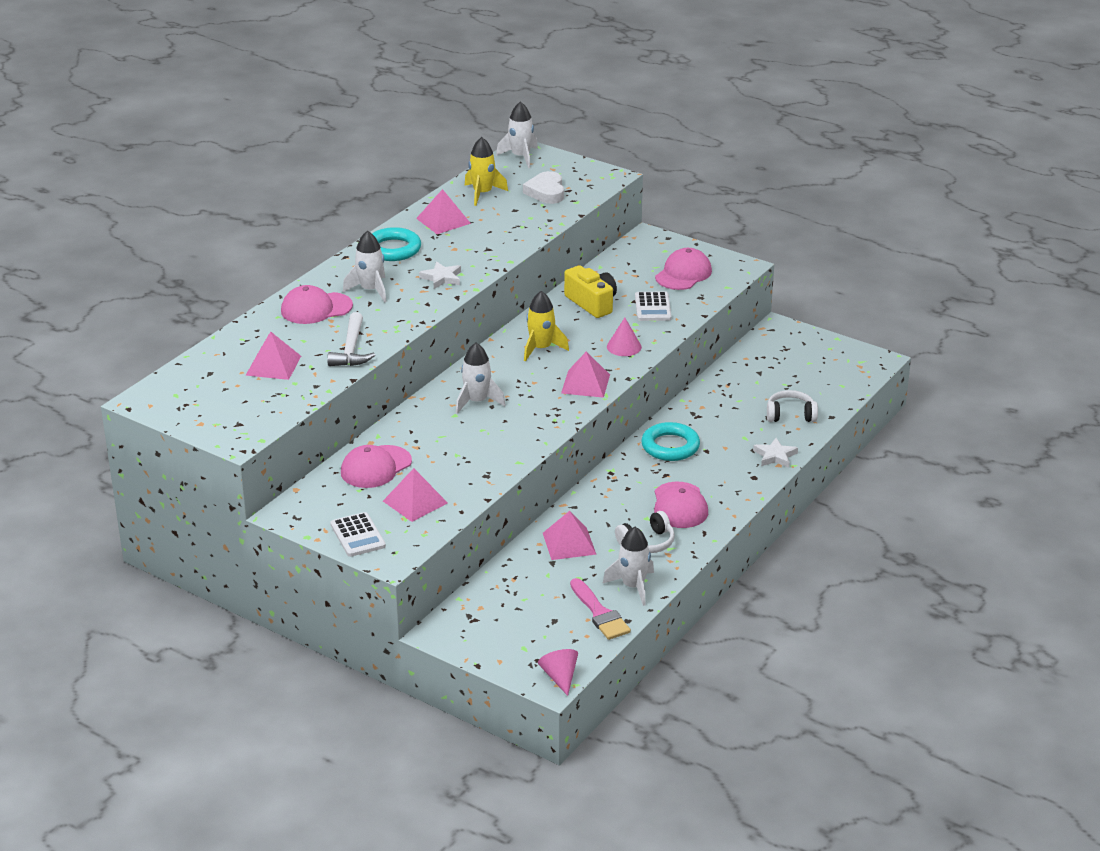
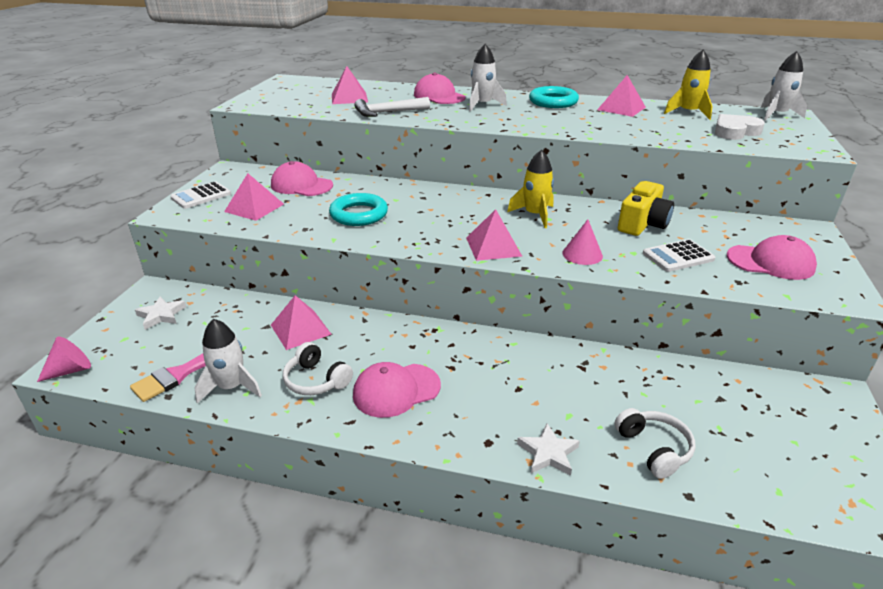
camera: 70 degrees right, 0 degrees up
(442, 278) = (528, 121): white star -> white star (161, 315)
(477, 402) = (423, 204): white rocket -> none
(670, 446) = (507, 359): turquoise ring -> turquoise ring (359, 214)

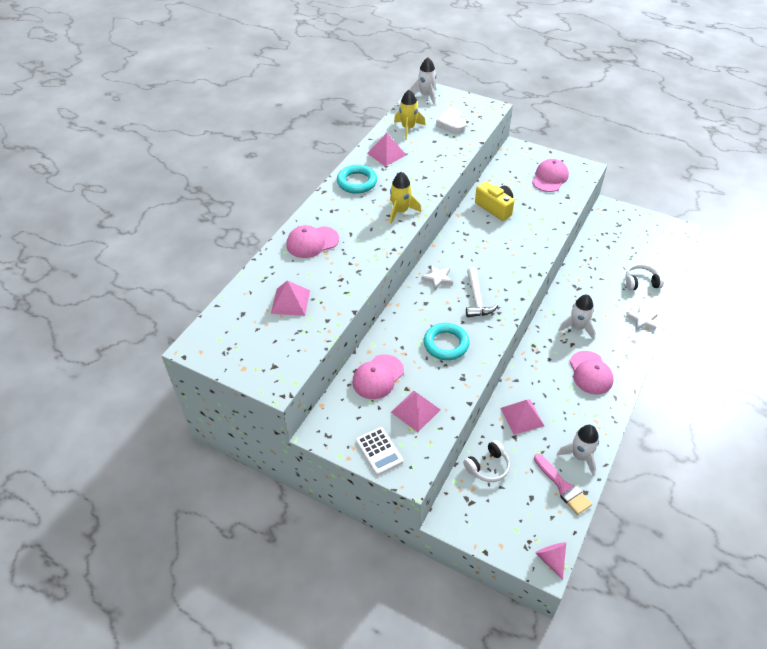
camera: 75 degrees left, 15 degrees up
(161, 315) = (488, 507): white star -> white star (437, 279)
(316, 380) = (577, 411): white headphones -> white headphones (488, 466)
(388, 112) = (346, 280): white hammer -> white hammer (476, 299)
(482, 105) = (349, 221): white rocket -> white rocket (577, 327)
(493, 246) = (511, 281): pink pyramid -> none
(535, 215) = (471, 251): yellow rocket -> yellow rocket (400, 211)
(582, 254) = (528, 245): pink cone -> none
(678, 256) = (538, 208): white calculator -> none

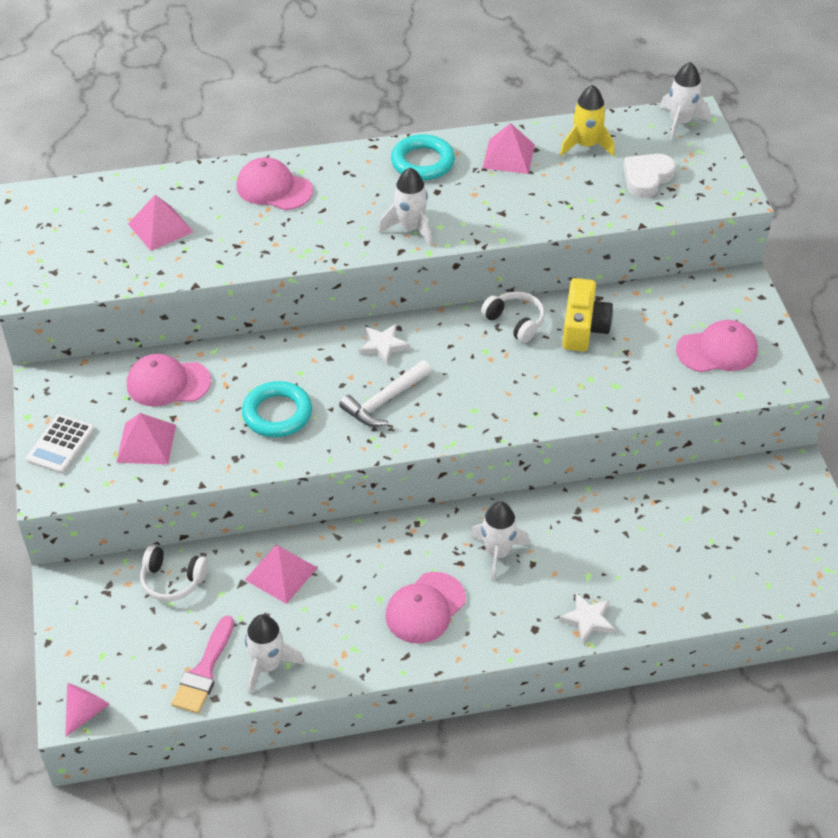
camera: 50 degrees right, 0 degrees up
(400, 211) = (410, 228): yellow rocket -> white rocket
(641, 282) = (667, 582): white headphones -> white headphones (515, 322)

